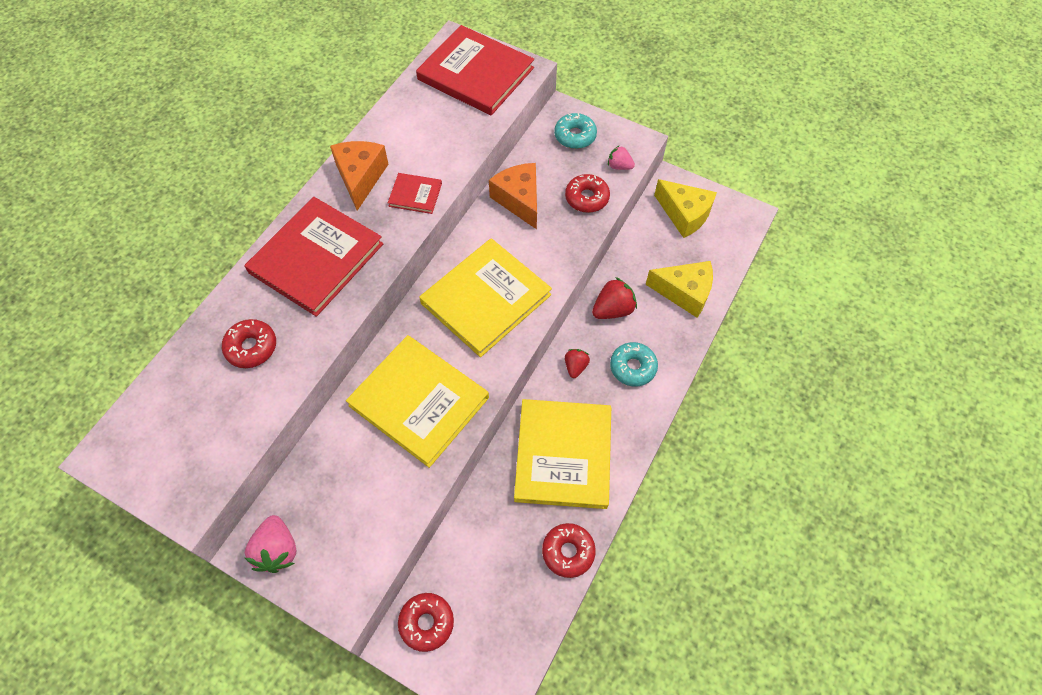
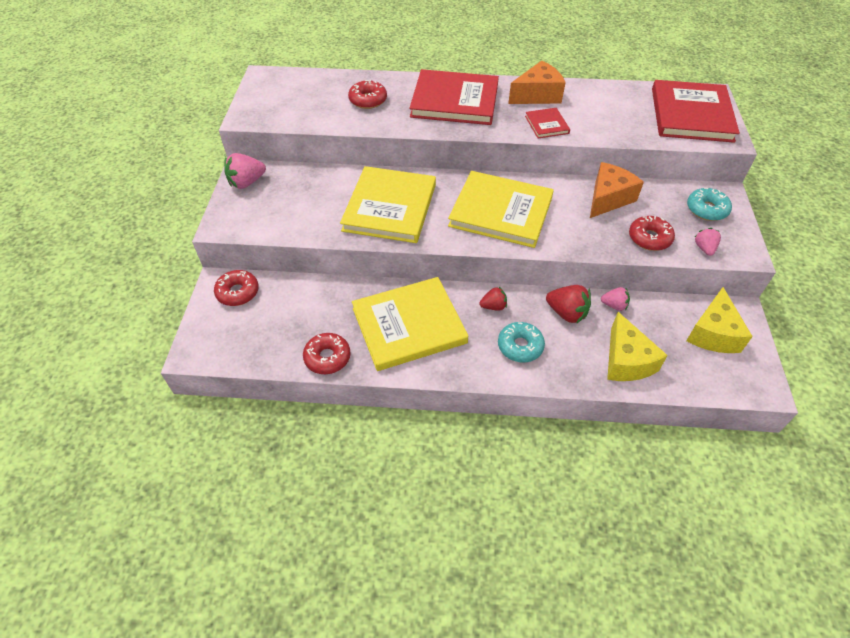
camera: 65 degrees right, 10 degrees down
(622, 268) = (614, 305): none -> pink strawberry

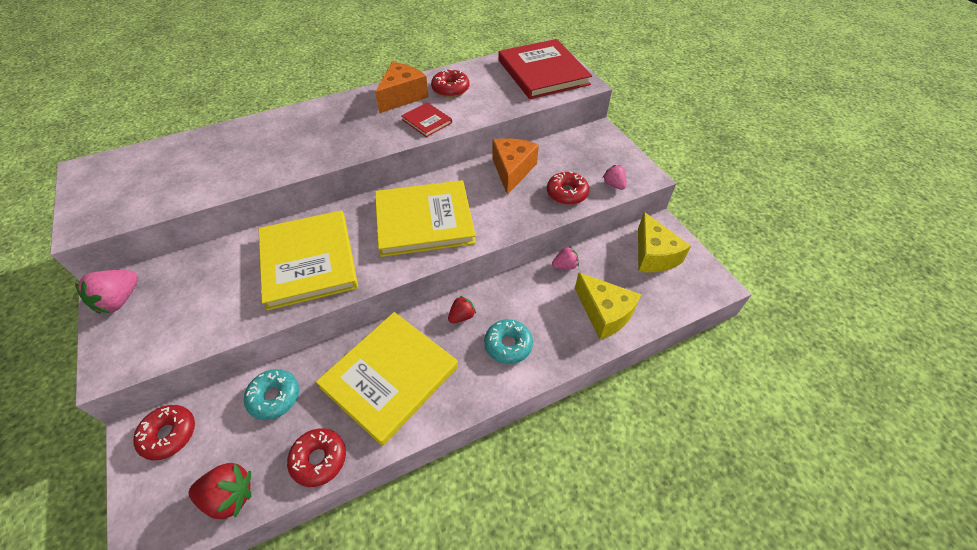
camera: 30 degrees left, 0 degrees up
(368, 100) = (228, 156): red donut -> red donut (450, 89)
(454, 101) = (324, 127): red book -> none
(567, 313) = (530, 292): red strawberry -> red strawberry (230, 496)
(706, 209) = (595, 150): turquoise donut -> turquoise donut (274, 397)

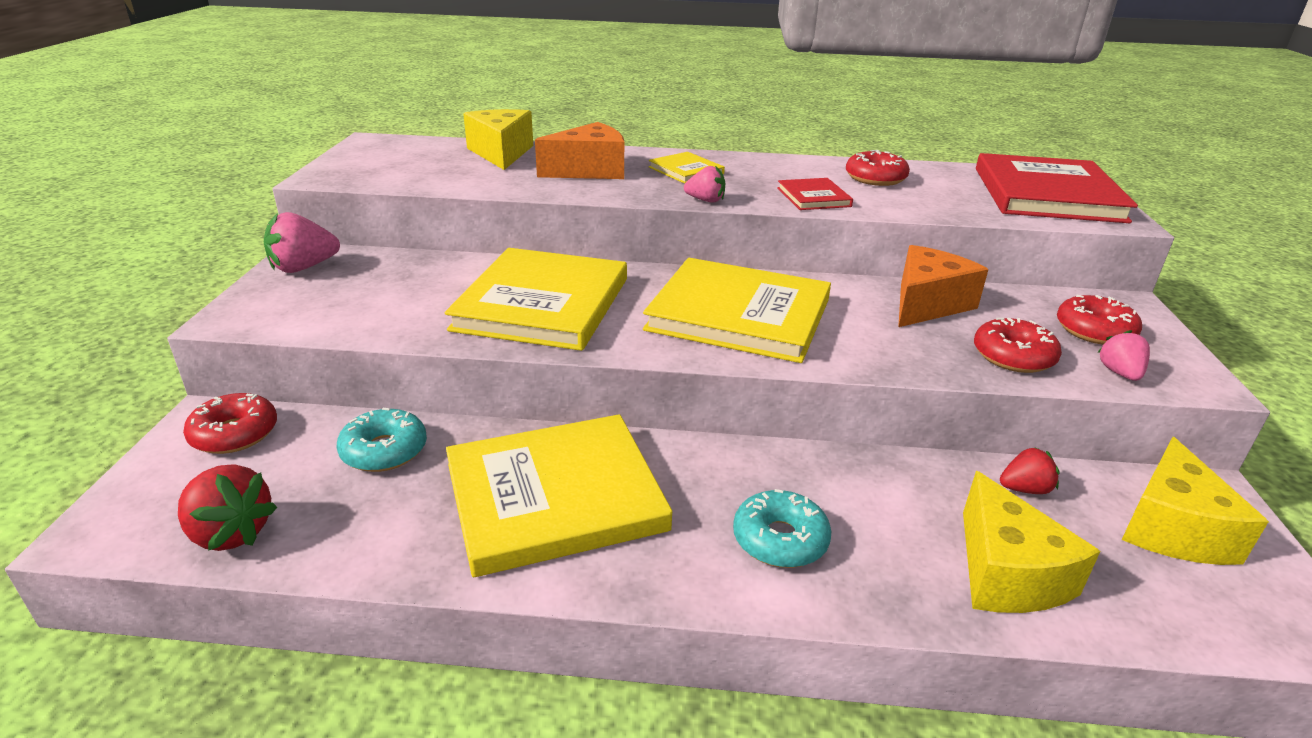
camera: 30 degrees right, 20 degrees down
(198, 148) = (501, 153): none -> yellow cheese
(319, 459) = (373, 549): red donut -> red donut (1094, 331)
(337, 122) = (686, 170): none -> yellow book
(402, 96) = (796, 170): orange cheese -> orange cheese (589, 170)
(462, 316) = (725, 470): red strawberry -> red strawberry (1024, 489)
(565, 266) = (962, 475): pink strawberry -> pink strawberry (705, 200)

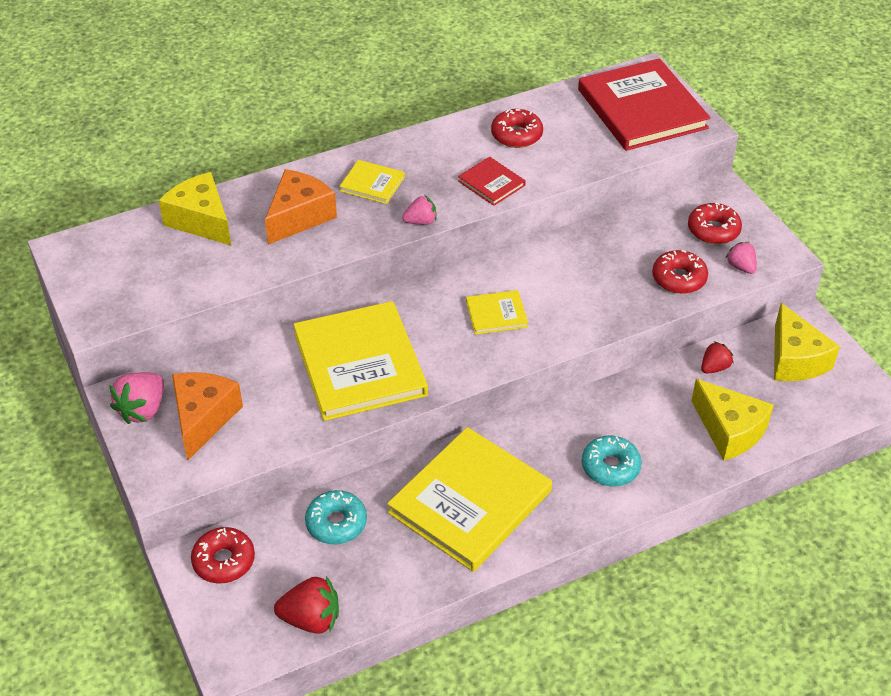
camera: 30 degrees left, 15 degrees up
(739, 315) = (496, 314): yellow book -> yellow book, size x0.46
(927, 304) = (605, 247): orange cheese -> orange cheese (203, 418)

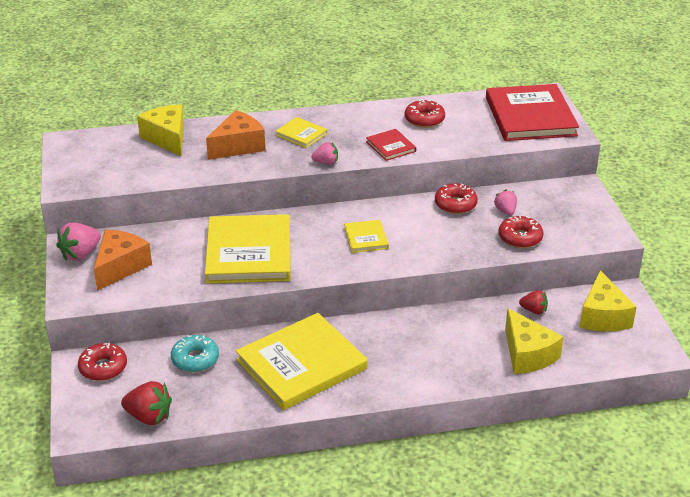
camera: 15 degrees right, 10 degrees down
(496, 314) = (366, 238): yellow book -> yellow book turned 75 degrees clockwise
(610, 467) = (420, 361): turquoise donut -> none
(713, 230) = (562, 211): red donut -> red donut (455, 204)
(714, 367) = (534, 310): red strawberry -> red strawberry turned 45 degrees clockwise
(741, 267) = (574, 238): pink strawberry -> pink strawberry (505, 211)

